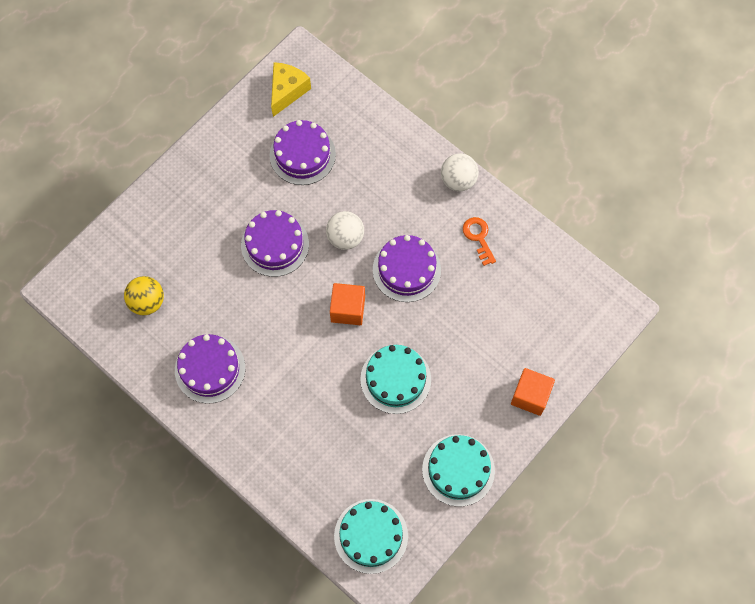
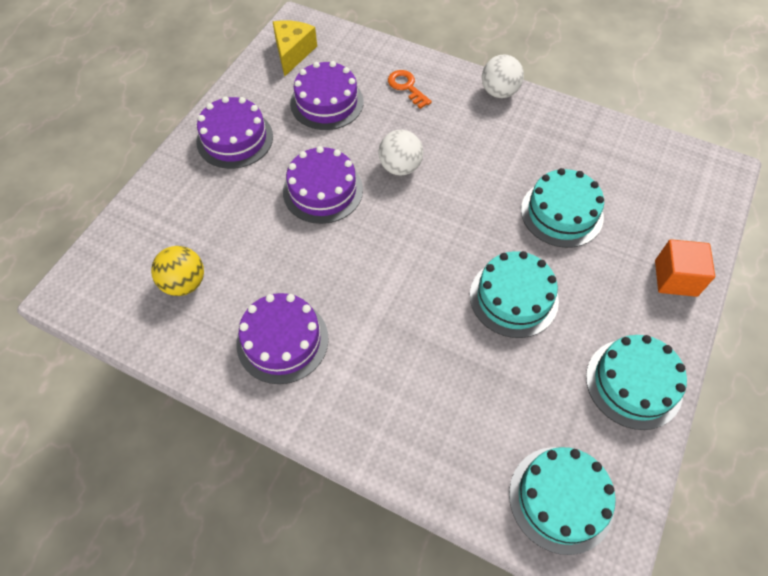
camera: 15 degrees left, 10 degrees down
(348, 309) = (429, 236): orange cube -> none
(406, 269) = (479, 183): purple cake -> purple cake (235, 139)
(464, 315) = (561, 213): none -> turquoise cake
(478, 237) = (543, 137): orange key -> orange key (407, 87)

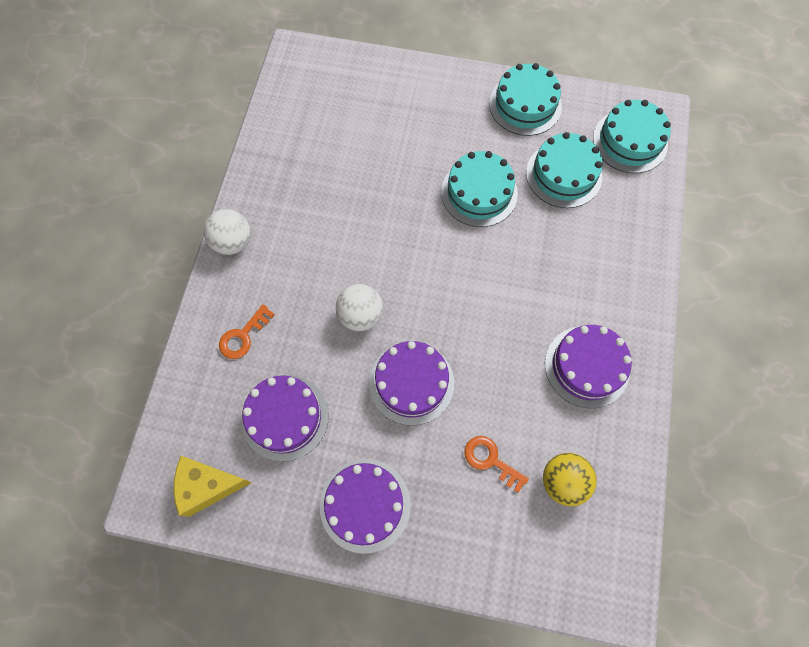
camera: 105 degrees left, 10 degrees up
(229, 232) = (490, 460): none -> orange key
(561, 213) = (378, 168): turquoise cake -> turquoise cake (563, 174)
(675, 278) = (421, 83): orange cube -> none

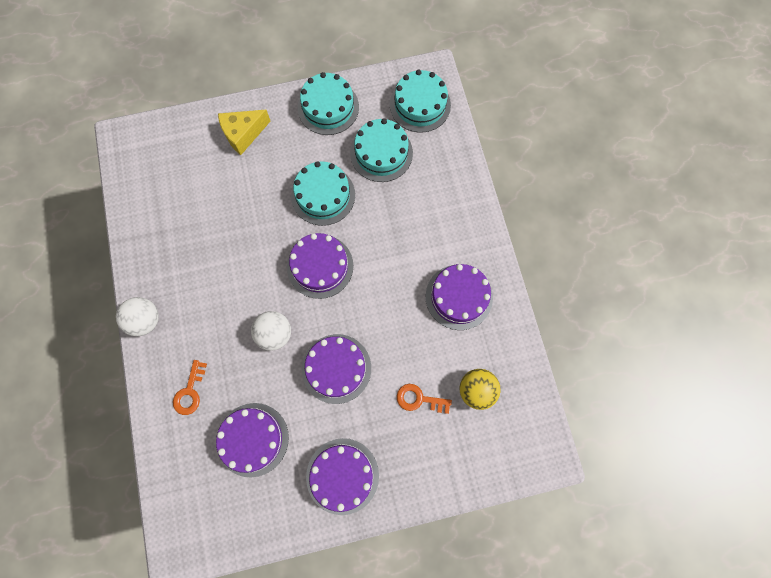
camera: 25 degrees left, 5 degrees up
(208, 486) = (217, 519): yellow cheese -> yellow cheese (243, 134)
(442, 265) = (320, 266): none -> purple cake

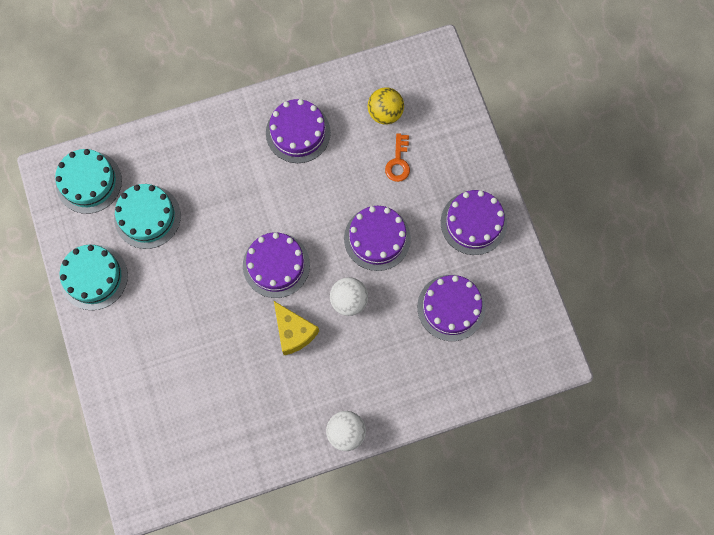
camera: 95 degrees left, 0 degrees up
(190, 392) = (413, 374): orange key -> none
(243, 134) = (129, 364): yellow cheese -> yellow cheese (293, 332)
(323, 195) = (198, 271): turquoise cake -> none

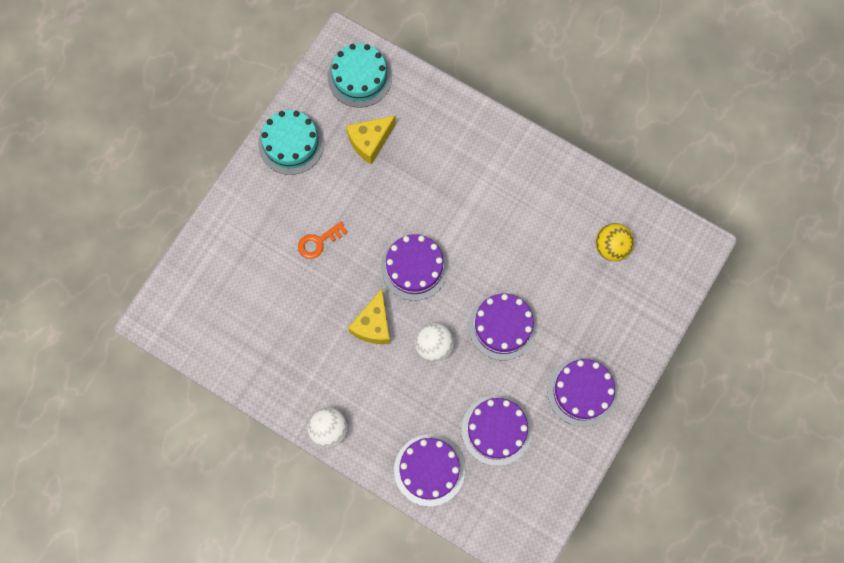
camera: 50 degrees right, 0 degrees up
(147, 217) = (370, 141): turquoise cake -> yellow cheese
(298, 132) = (535, 194): purple cake -> purple cake (429, 470)
(398, 162) = (580, 291): orange key -> orange key (318, 242)

